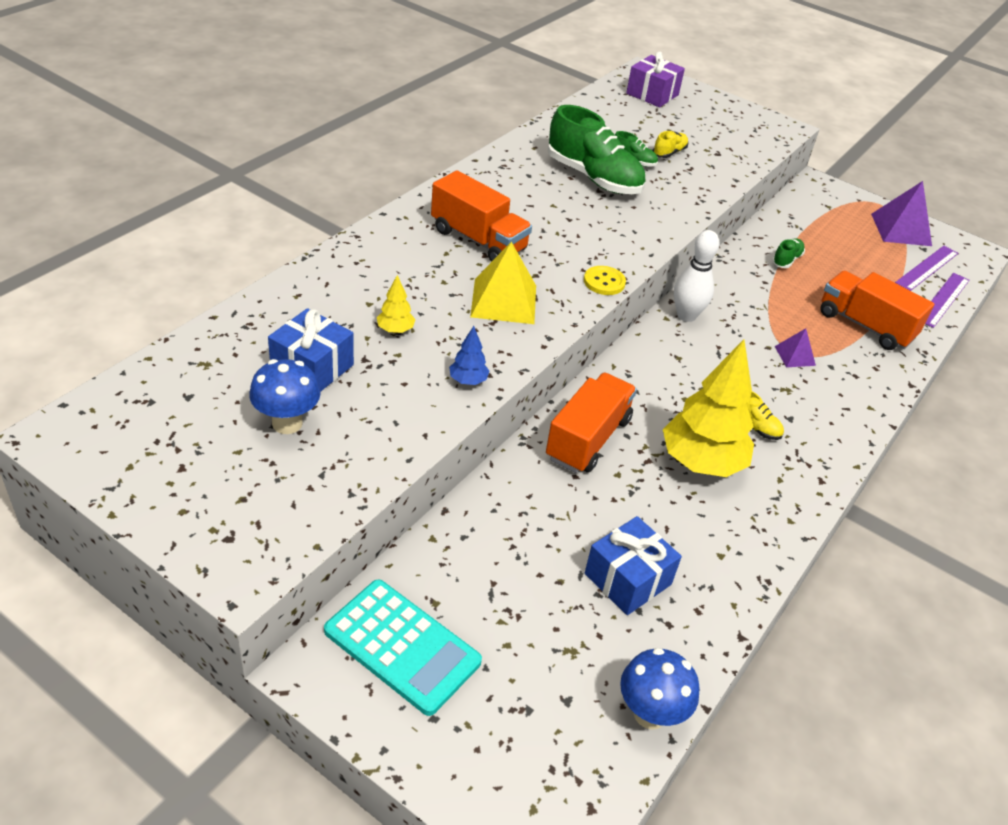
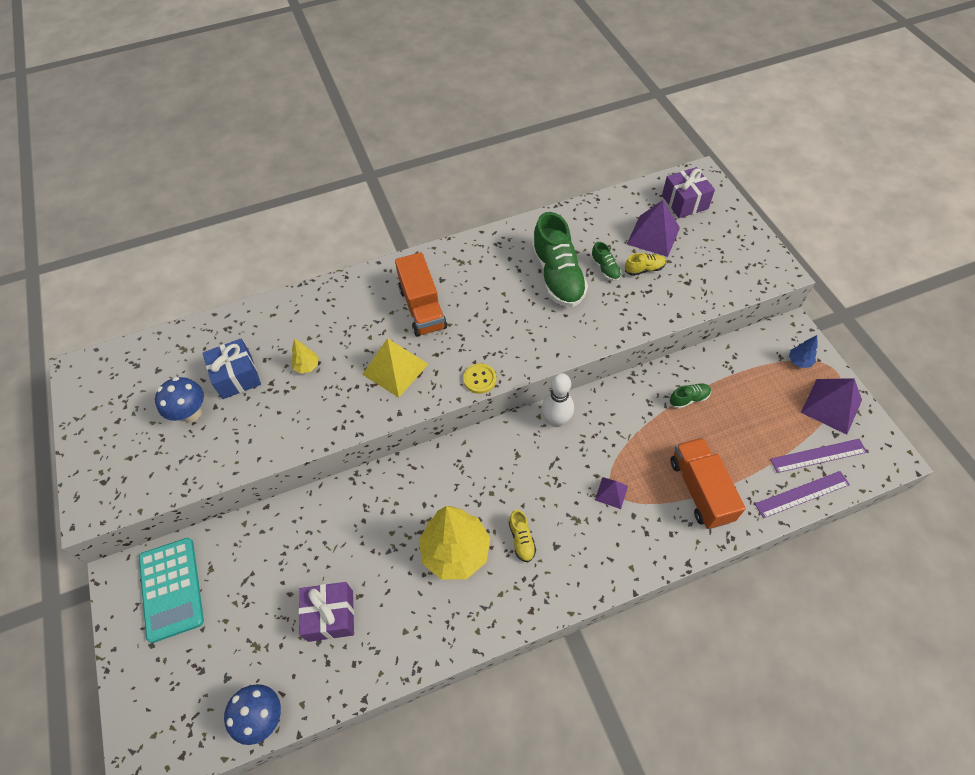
camera: 40 degrees right, 15 degrees up
(468, 381) = (317, 427): blue tree -> blue tree (799, 361)
(588, 439) = (395, 495): orange truck -> none
(628, 579) = (330, 615): blue gift -> purple gift
(650, 125) = (653, 236): none -> purple pyramid

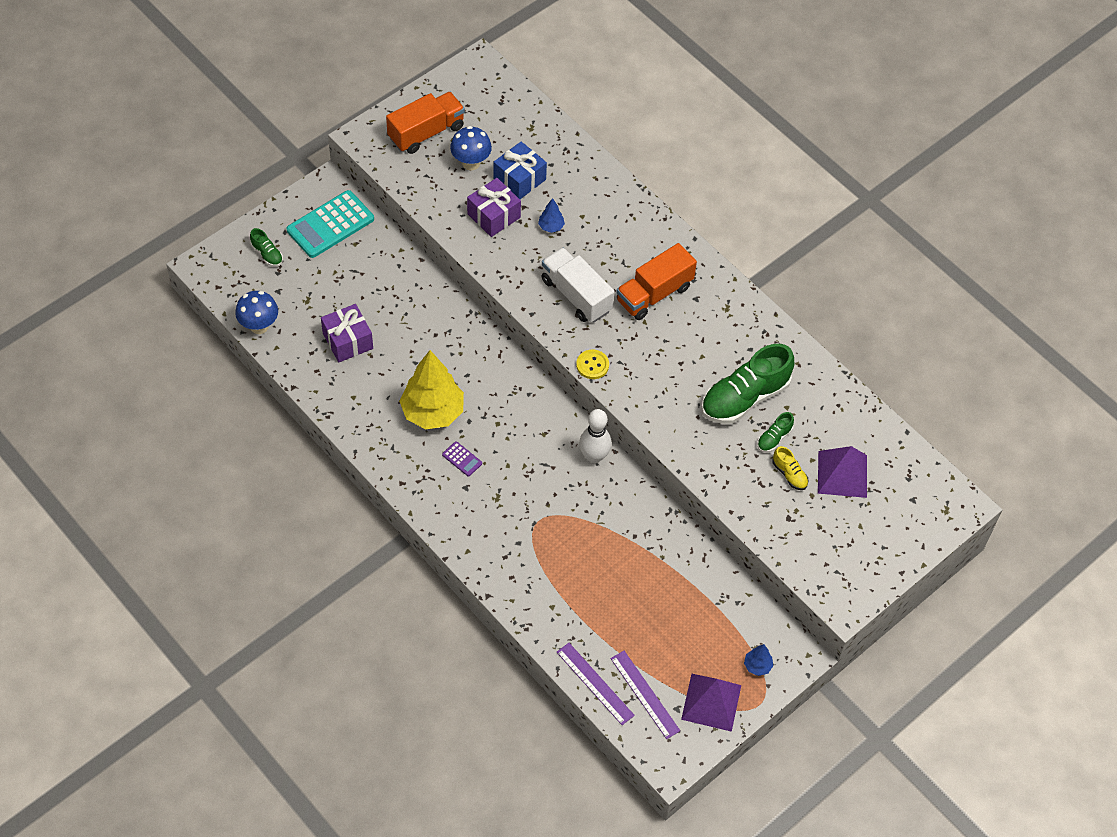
camera: 65 degrees right, 0 degrees up
(307, 366) = (551, 227): yellow tree -> blue tree
(395, 369) = (576, 295): yellow pyramid -> white truck
(521, 539) = (462, 459): yellow shoe -> purple calculator
(611, 492) = (534, 520): purple pyramid -> none
(684, 202) = (909, 496): purple gift -> purple gift (494, 216)
(688, 399) = (666, 567): green shoe -> green shoe (267, 254)
(700, 490) = (565, 594): orange truck -> orange truck (426, 132)

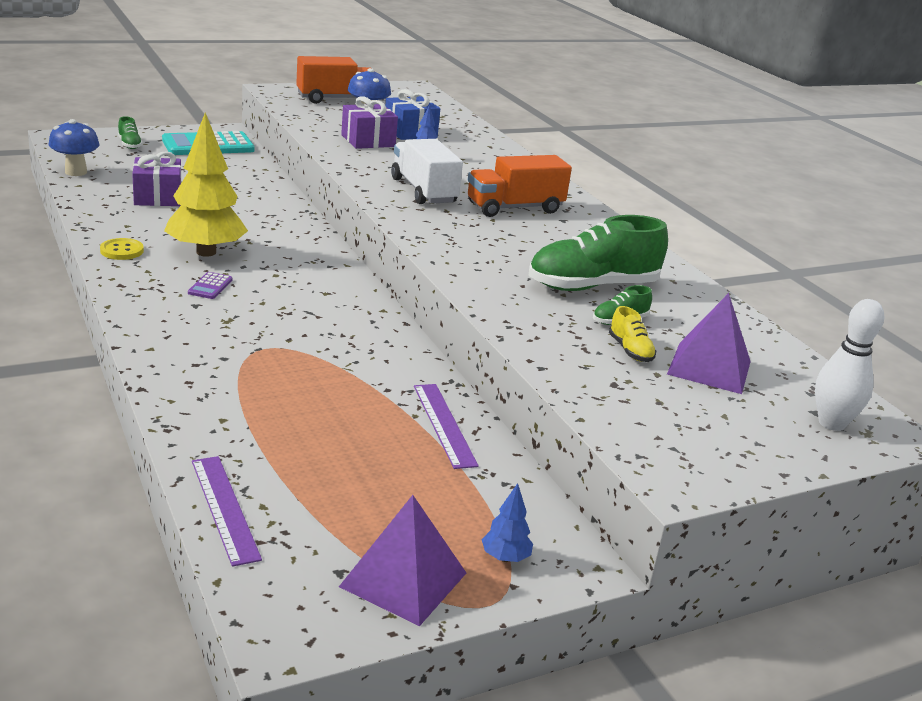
camera: 15 degrees right, 30 degrees down
(462, 459) = (210, 286): purple calculator -> purple calculator turned 45 degrees clockwise
(592, 365) = (411, 229): yellow button -> yellow button (122, 251)
(594, 456) = (376, 320): white bowling pin -> white bowling pin (831, 423)
(644, 694) = (296, 541): purple ruler -> purple ruler (444, 424)

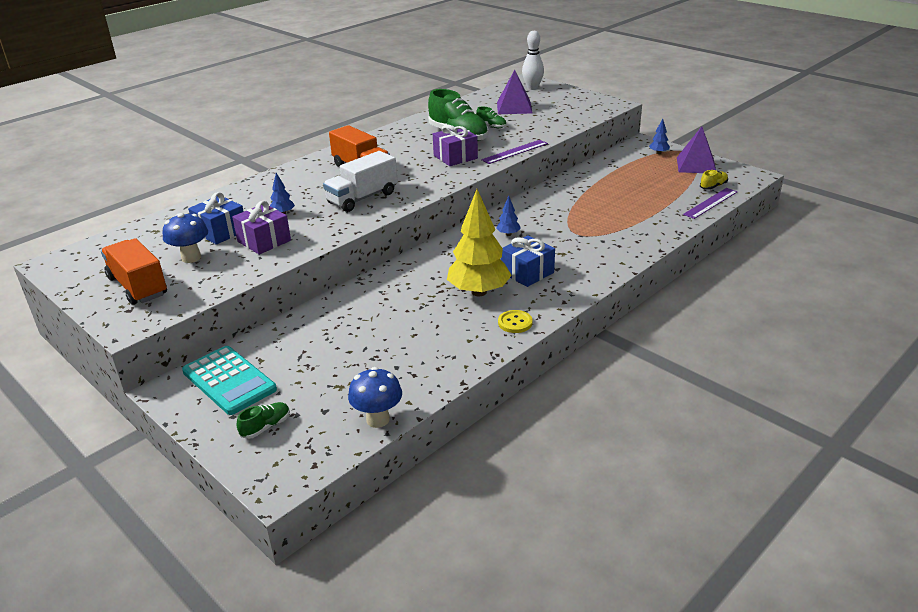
camera: 105 degrees left, 5 degrees up
(158, 197) = (396, 351): purple gift -> purple gift (455, 157)
(210, 286) = (527, 272): purple calculator -> blue gift
(319, 305) = (508, 234): none -> blue tree
(444, 424) = (587, 179): purple ruler -> purple ruler (515, 152)
(630, 351) = (520, 121): yellow shoe -> yellow shoe (713, 186)

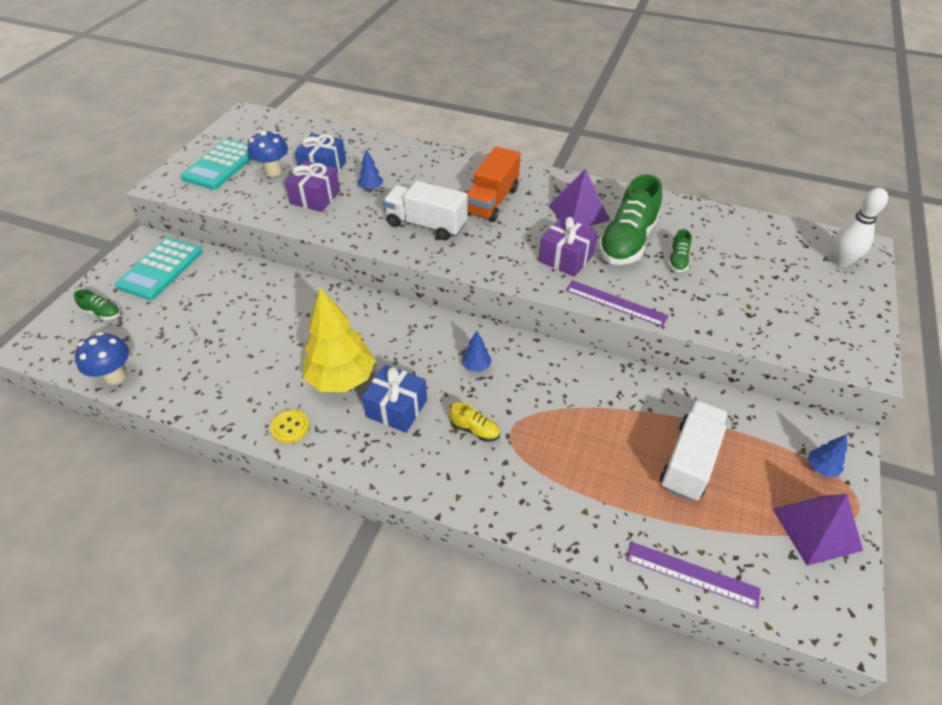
camera: 65 degrees right, 15 degrees up
(138, 286) = (221, 165): orange truck -> turquoise calculator
(514, 107) = (755, 263): purple pyramid -> purple pyramid (578, 213)
(634, 184) = (689, 461): none -> white truck
(713, 186) = (754, 568): yellow shoe -> yellow shoe (475, 430)

